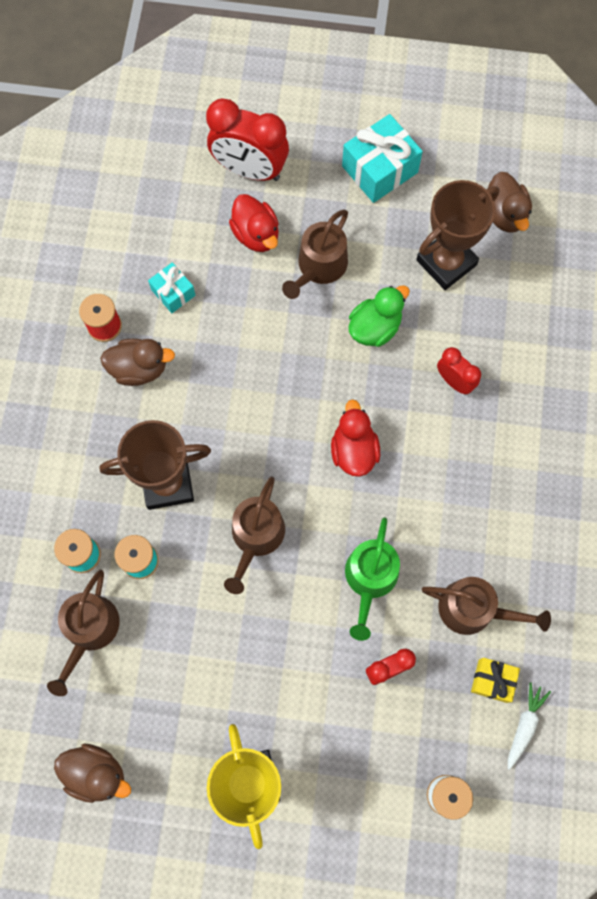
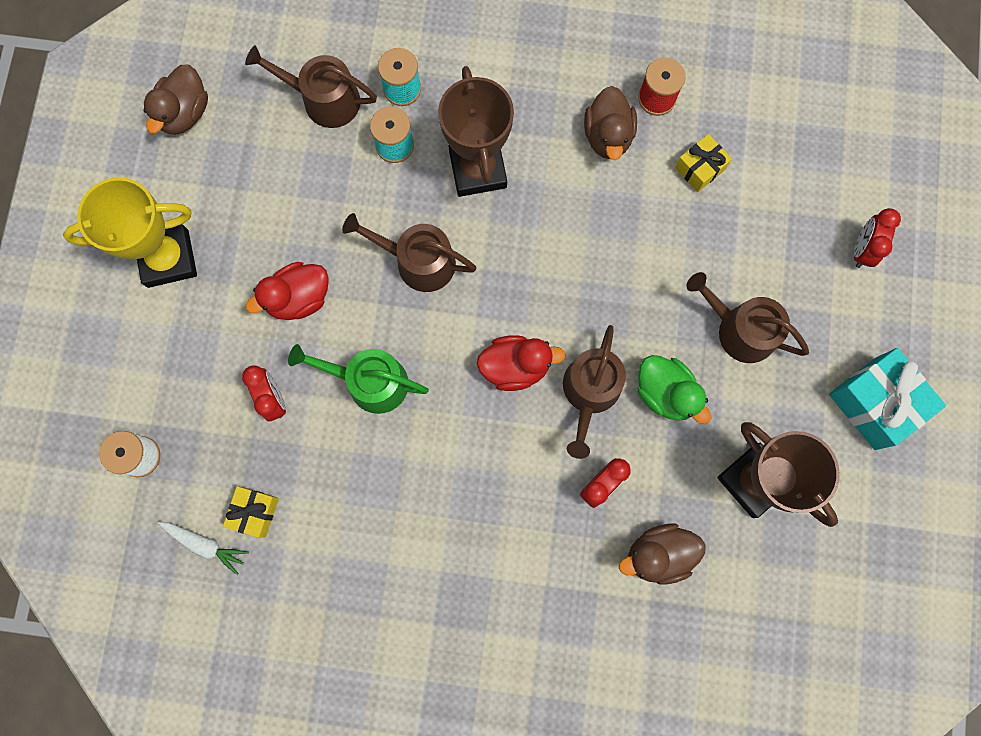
camera: 90 degrees right, 5 degrees up
(173, 292) = (700, 168): turquoise gift -> yellow gift
(249, 170) = (862, 249): red clock -> red clock, size x0.54
(256, 234) = (777, 258): red duck -> red duck (298, 298)
(473, 609) = (333, 495): brown watering can -> brown watering can (590, 392)
(504, 214) = (823, 556): brown duck -> brown duck (658, 554)

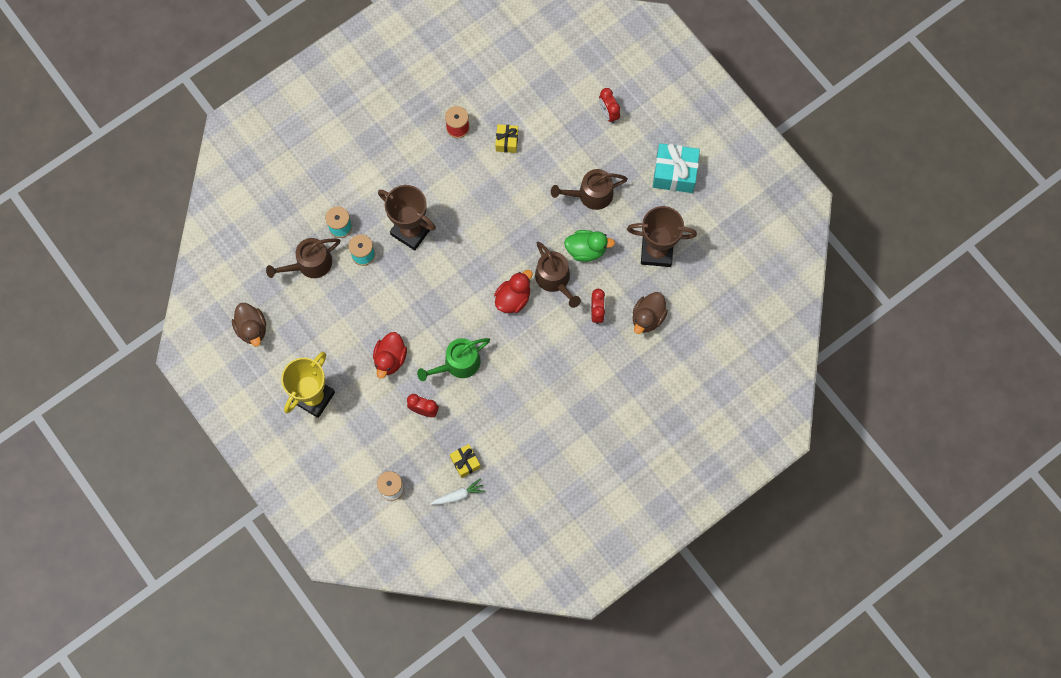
camera: 45 degrees left, 5 degrees down
(418, 261) = (426, 294): brown watering can -> none
(607, 136) = (453, 164): brown duck -> none

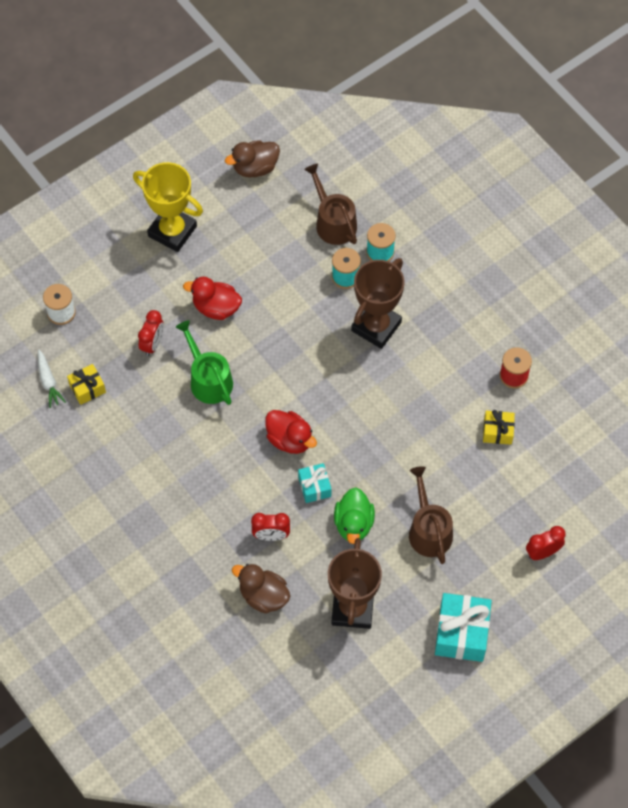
camera: 90 degrees right, 10 degrees down
(555, 279) = (314, 487): brown watering can -> turquoise gift

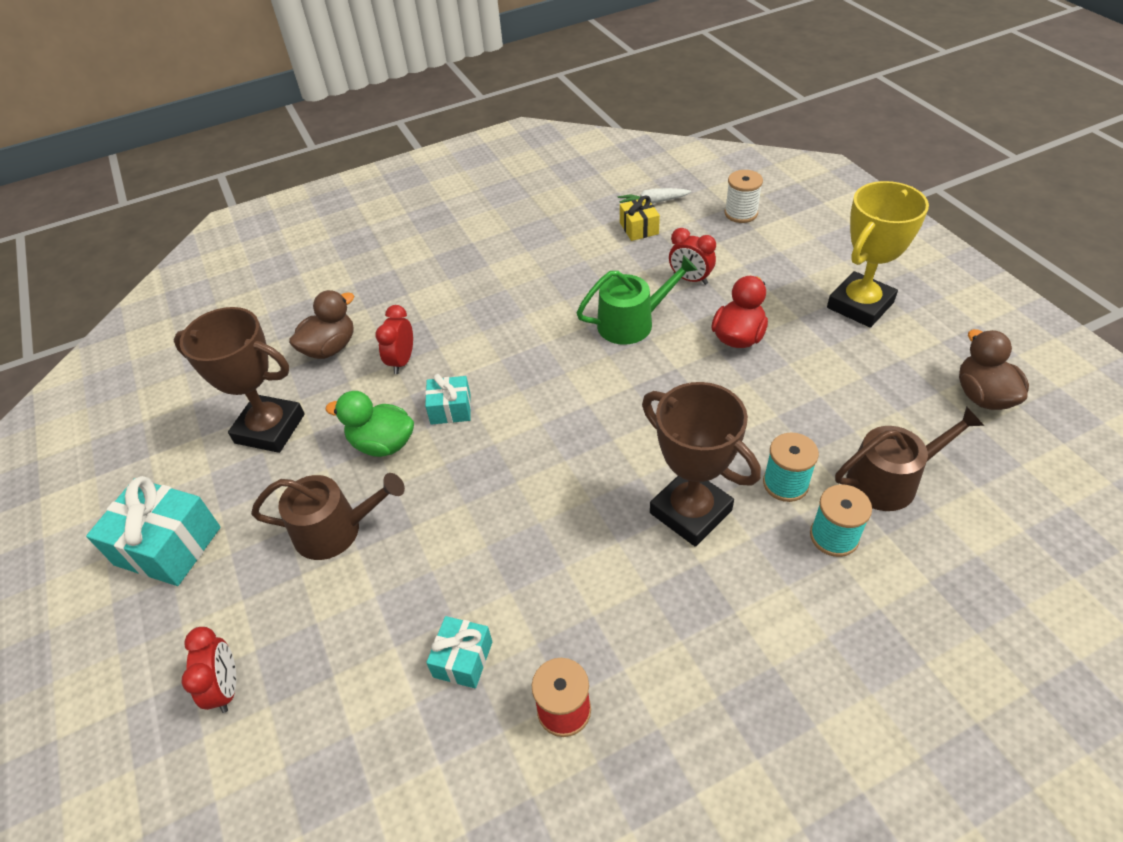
camera: 105 degrees right, 15 degrees down
(290, 439) = (526, 391): red duck -> none
(497, 431) = (463, 659): yellow gift -> turquoise gift

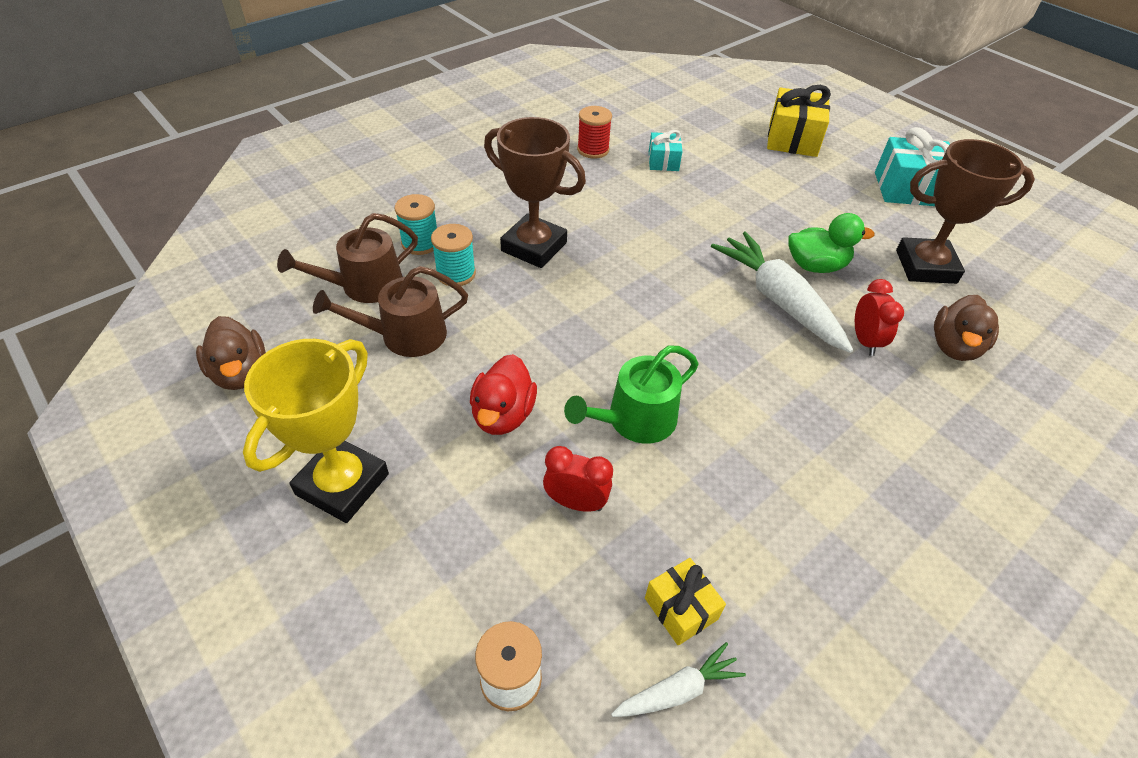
camera: 160 degrees right, 0 degrees up
(226, 687) = (792, 139): red clock -> yellow gift
(335, 530) = (799, 209): brown watering can -> brown watering can (405, 335)
(450, 409) = (778, 300): turquoise gift -> white carrot

